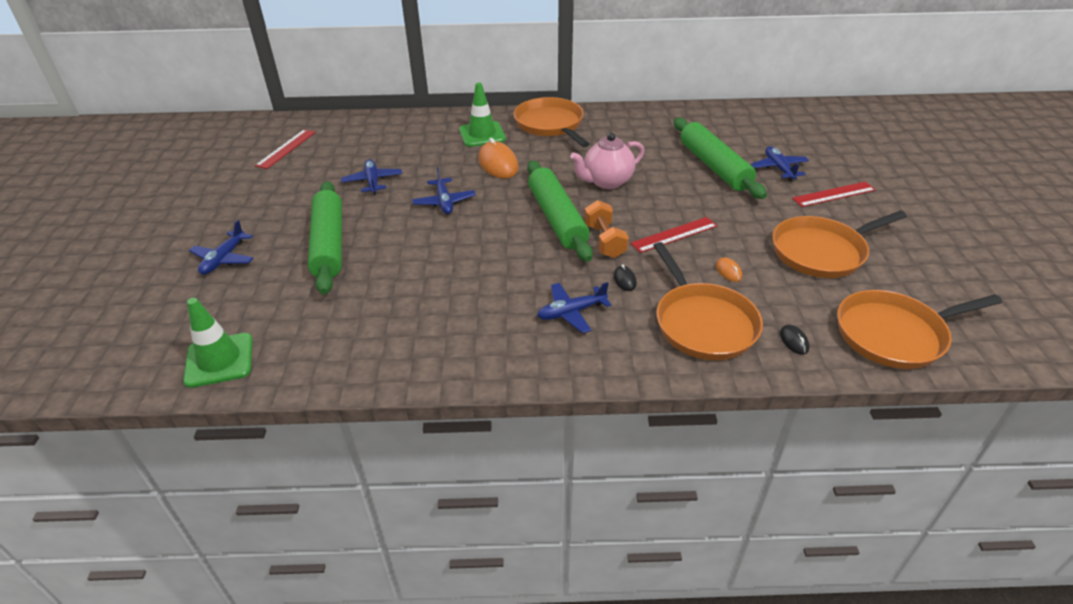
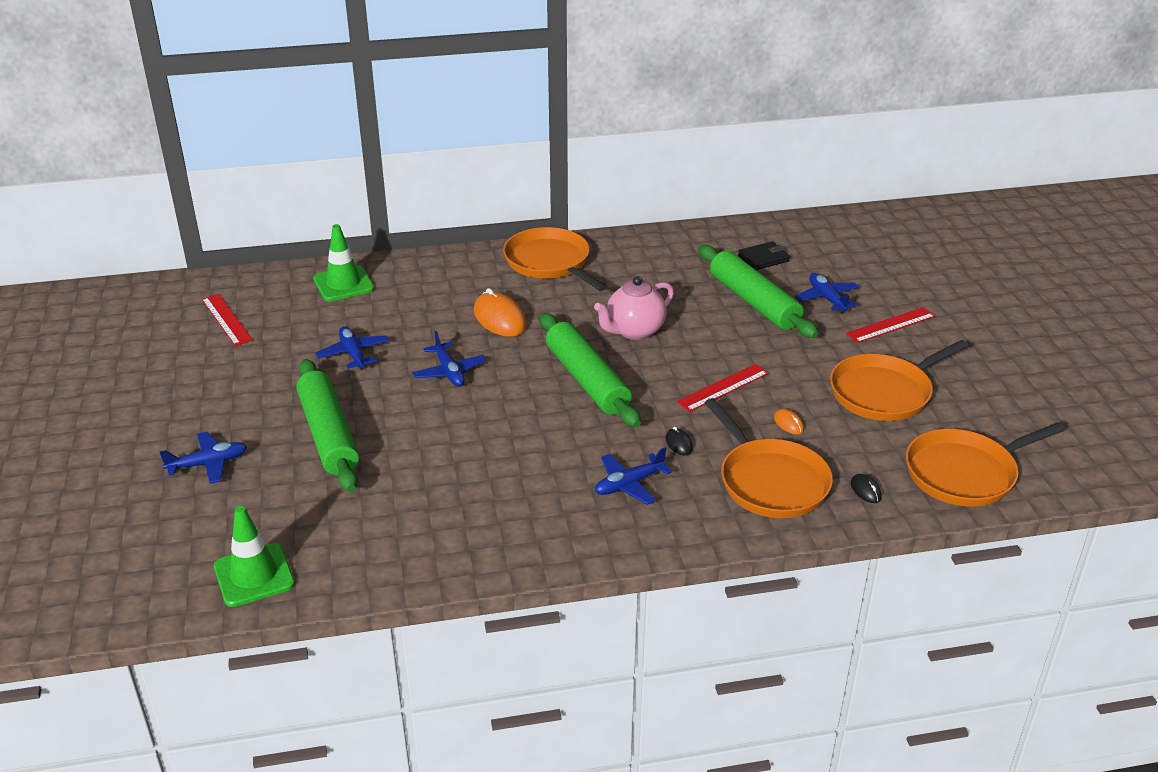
camera: 10 degrees left, 5 degrees down
(224, 259) = (208, 464): blue plane -> blue plane turned 120 degrees counterclockwise
(286, 148) = (226, 319): red ruler -> red ruler turned 45 degrees counterclockwise
(482, 134) = (469, 282): green traffic cone -> green traffic cone (343, 284)
(604, 241) = (647, 402): orange dumbbell -> none
(728, 133) = (763, 258): none -> black wallet

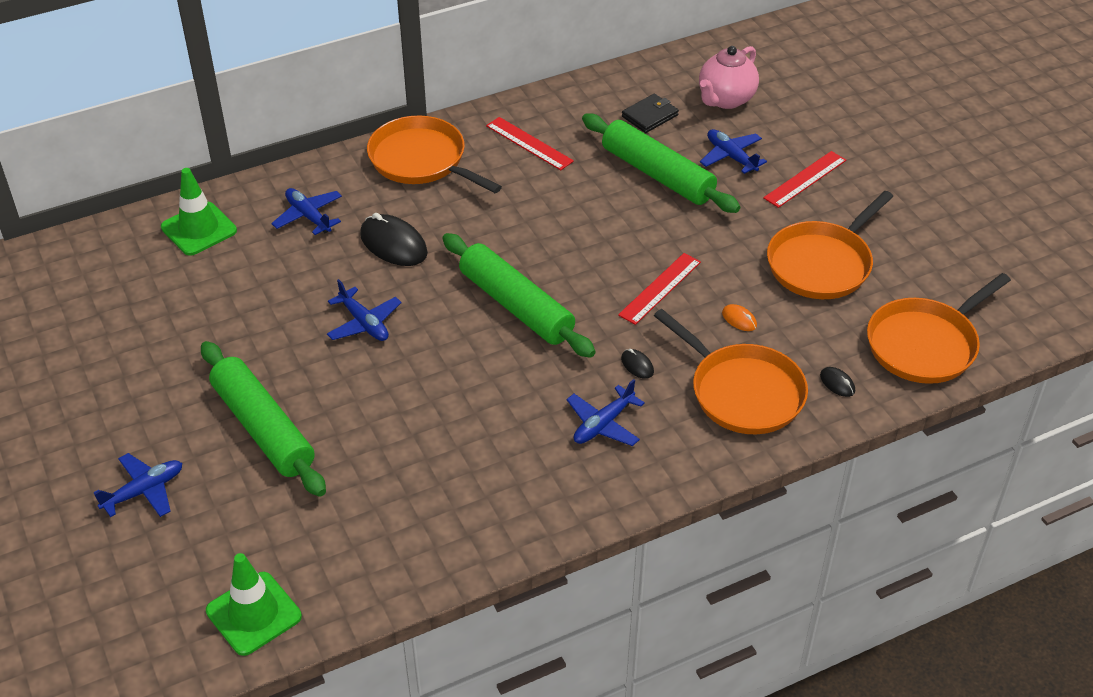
camera: 15 degrees left, 10 degrees up
(226, 319) = (82, 301): red ruler -> red ruler (529, 143)
(353, 354) = (248, 320): blue plane -> blue plane (308, 216)
(500, 318) = (393, 244): orange mouse -> black mouse
(634, 331) = (544, 234): pink teapot -> pink teapot (725, 99)

